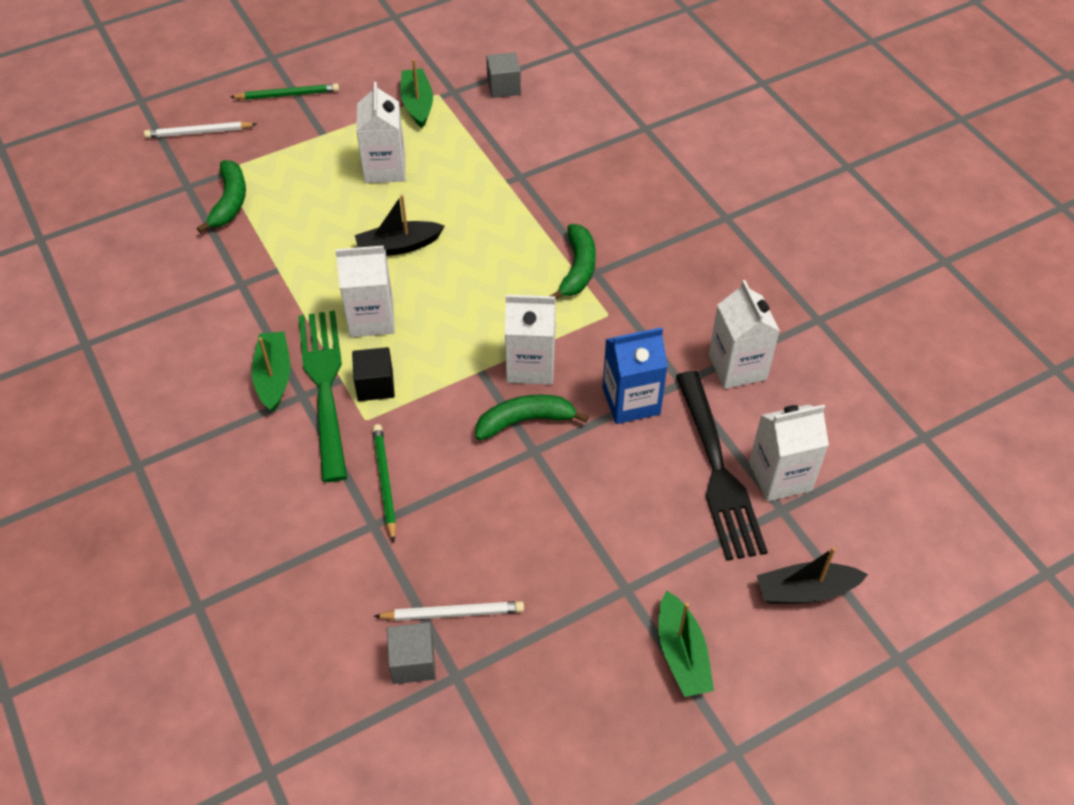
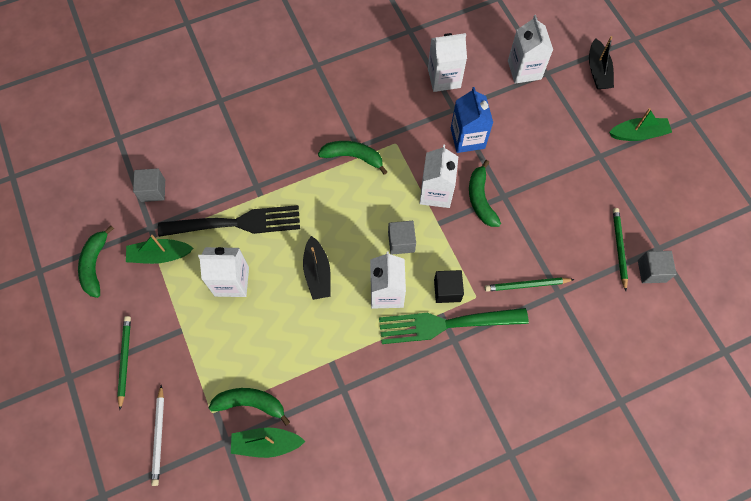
camera: 85 degrees left, 15 degrees up
(274, 377) = (436, 360): green boat -> green boat (266, 443)
(403, 56) = (95, 265): none -> green banana
(447, 330) = (401, 242): none -> grey cube
(452, 613) = (619, 248): white pencil -> green pencil
(717, 469) = (519, 100): black fork -> black fork (235, 223)

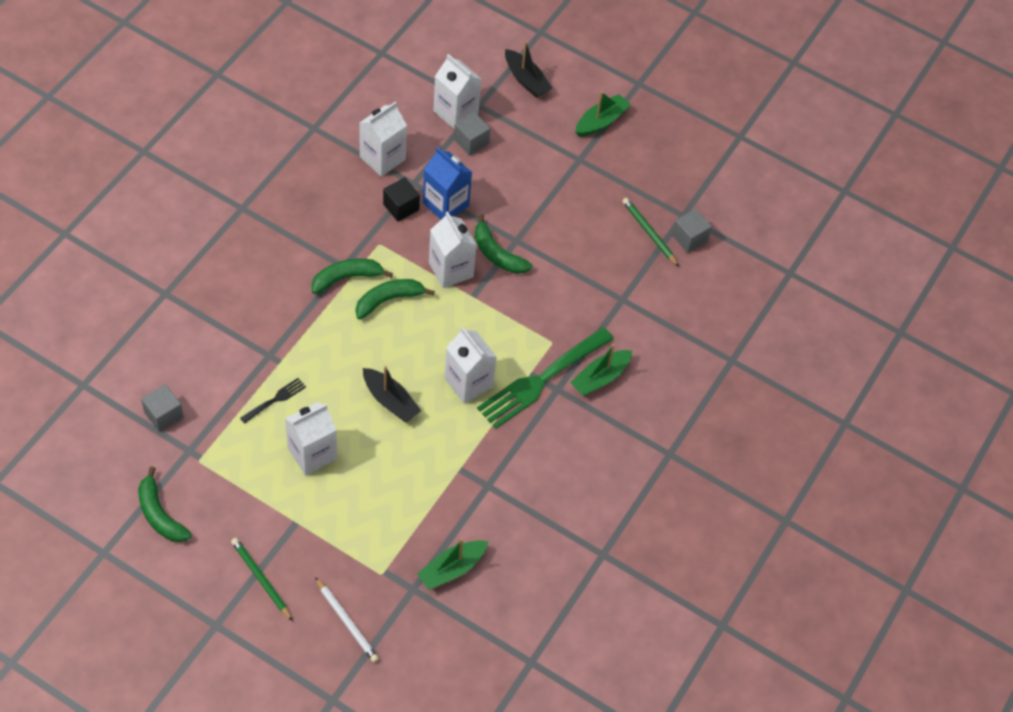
camera: 40 degrees left, 10 degrees down
(160, 255) = (220, 469): green boat -> green boat (600, 378)
(235, 223) = (275, 400): black fork -> black fork, size x0.45
(251, 403) = (412, 545): green banana -> green banana (388, 300)
(401, 242) = (450, 331): grey cube -> grey cube (471, 141)
(447, 290) = (522, 350): black cube -> black cube (401, 207)
(527, 285) = (590, 308): green pencil -> none

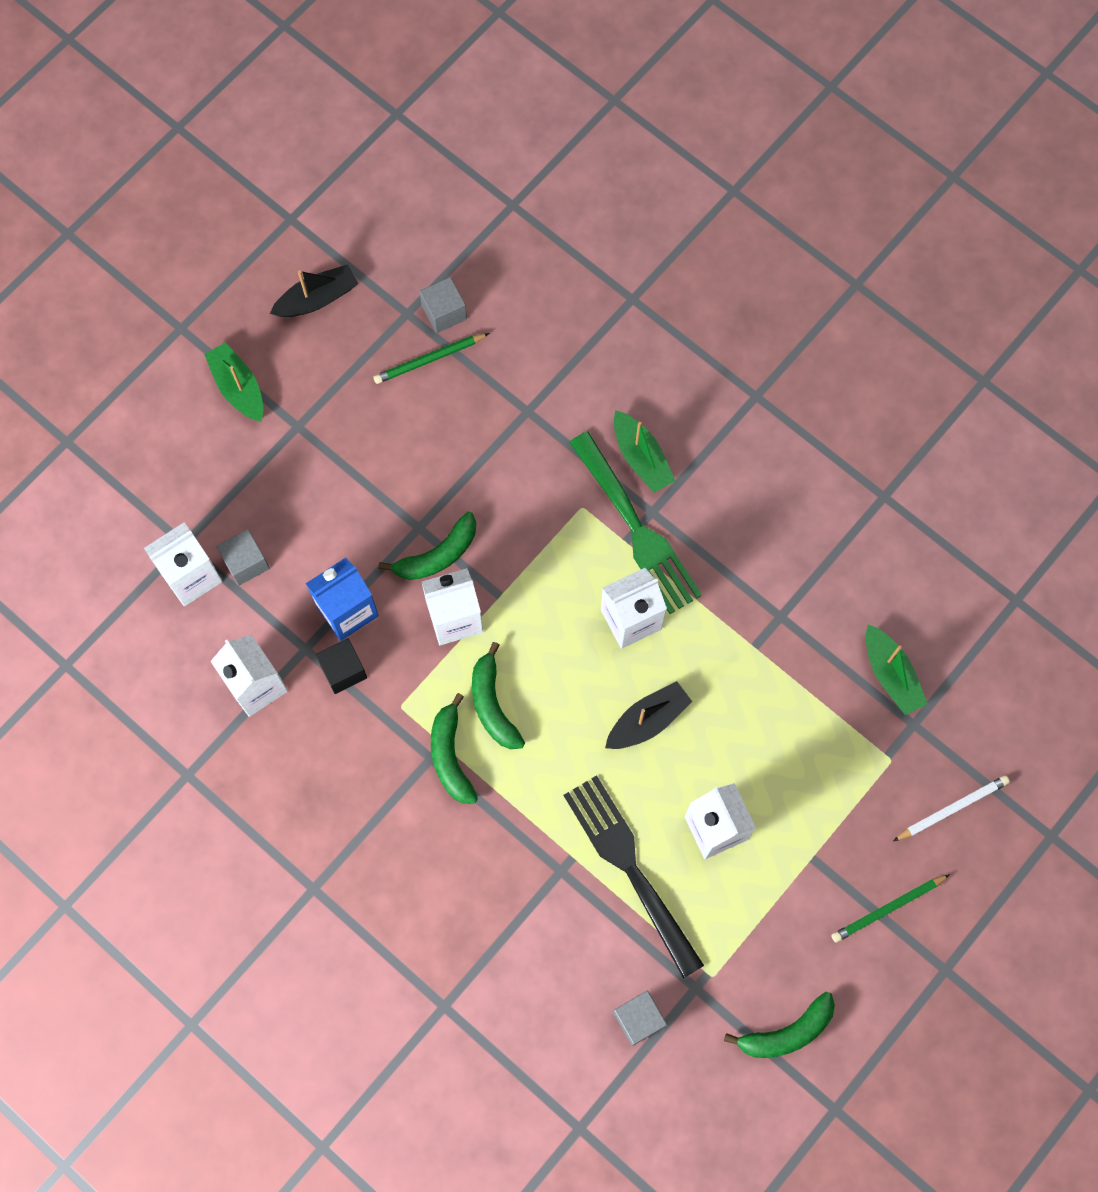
camera: 75 degrees left, 15 degrees up
(275, 400) = (631, 869): black fork -> black fork, size x2.23
(526, 80) = (150, 473): black boat -> black boat (317, 299)

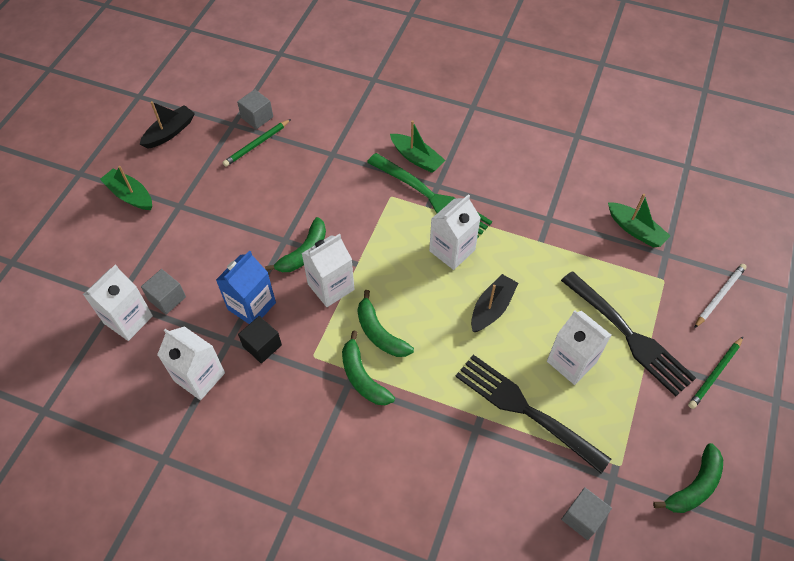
camera: 20 degrees left, 15 degrees down
(804, 819) = (628, 335): none -> black fork

